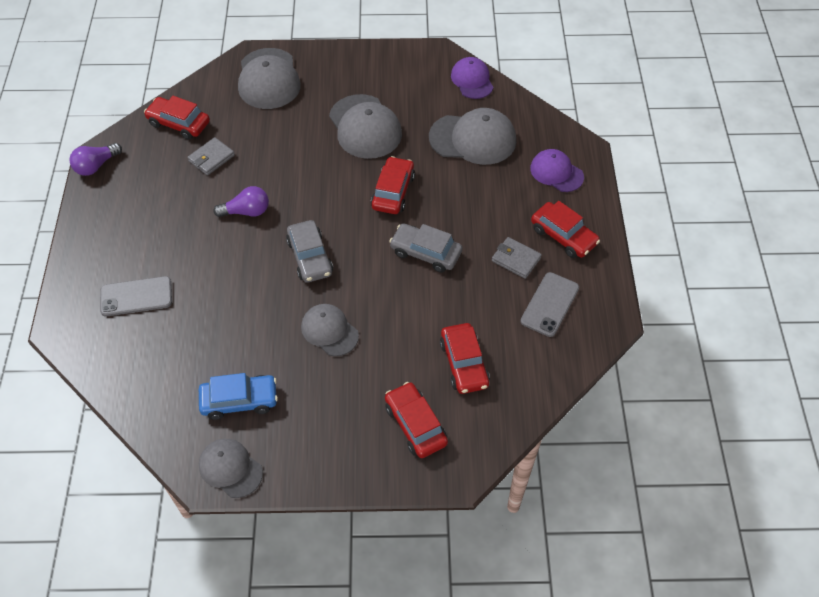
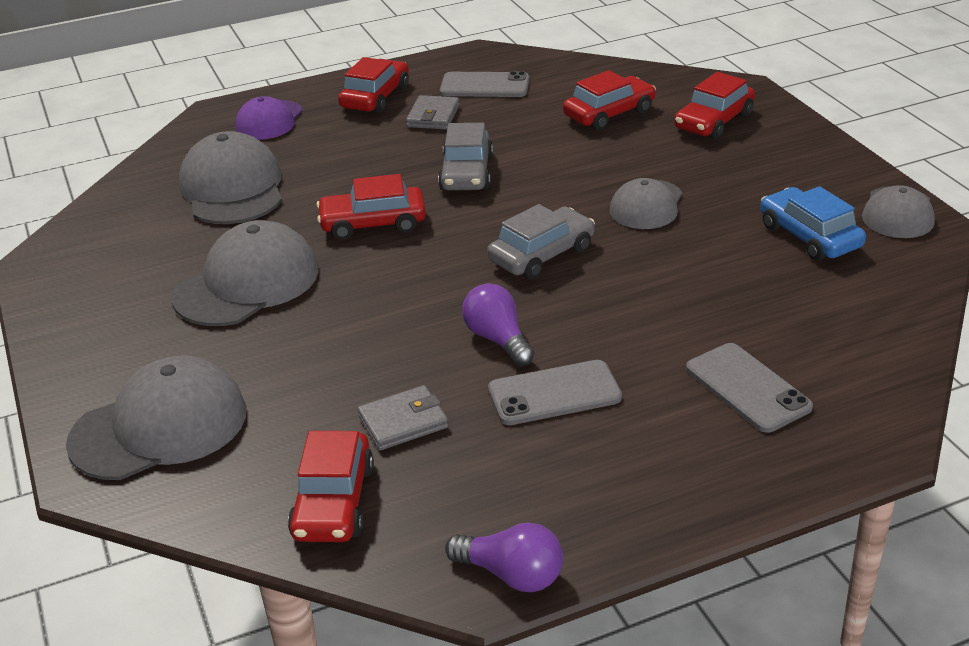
camera: 110 degrees left, 20 degrees down
(190, 218) = (554, 393): none -> grey phone
(211, 158) = (403, 422): grey wallet -> grey wallet turned 45 degrees counterclockwise
(472, 80) = (100, 217): purple cap -> none

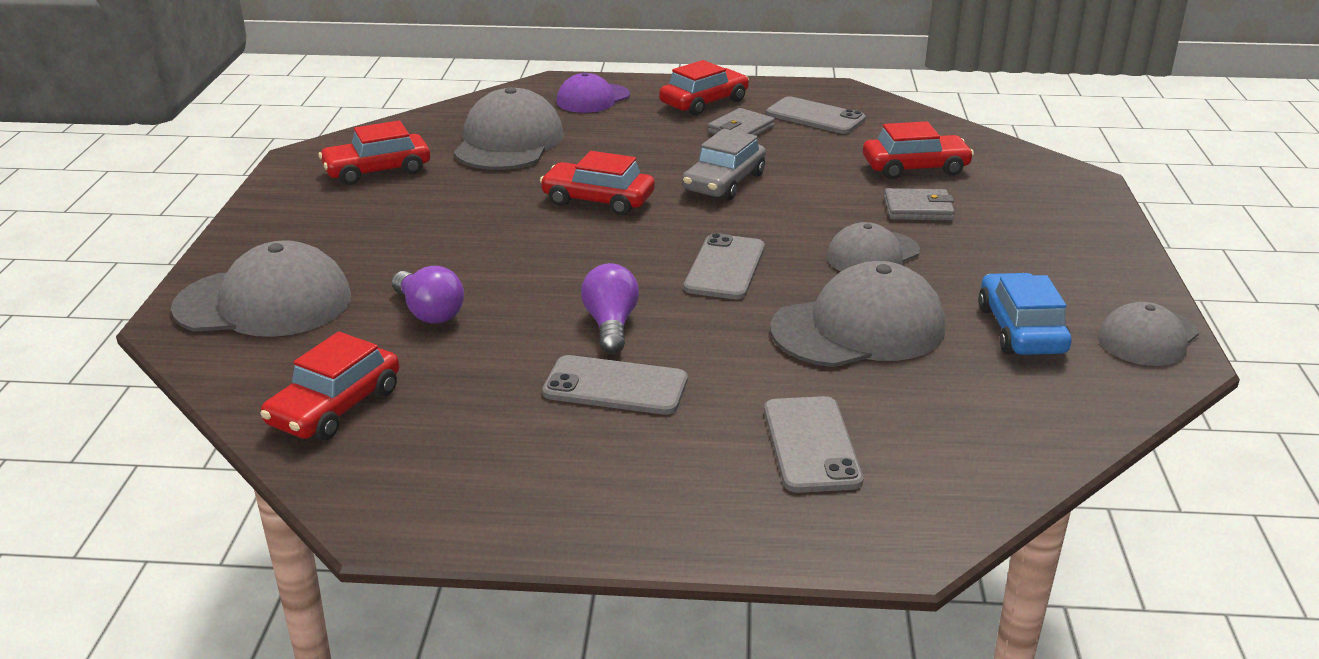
camera: 25 degrees right, 5 degrees down
(247, 283) = (444, 217): grey cap -> grey cap (858, 328)
(403, 422) = (458, 364): grey wallet -> grey wallet (918, 209)
(512, 575) = (419, 523): purple light bulb -> purple light bulb (429, 312)
(541, 254) = (725, 268): grey car -> grey phone
(714, 121) = (1020, 201): red car -> red car (377, 171)

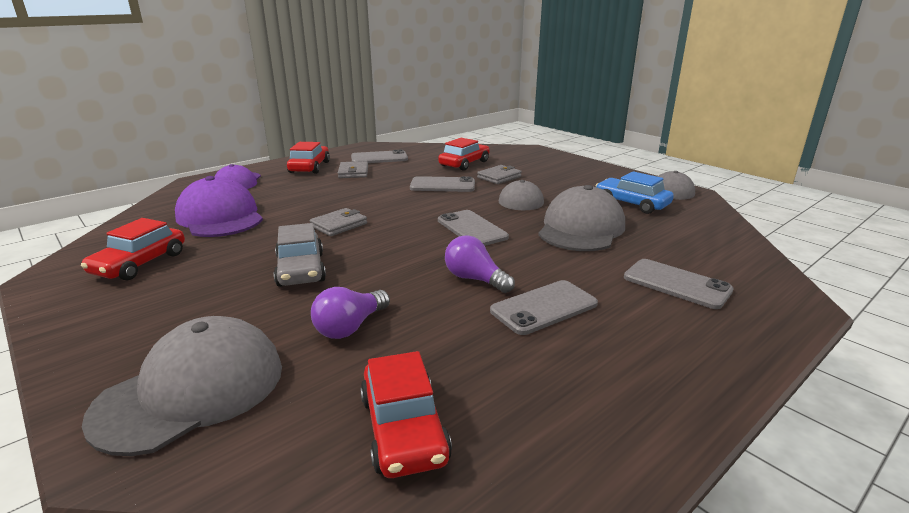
camera: 45 degrees left, 5 degrees down
(429, 312) = (350, 327): purple light bulb -> purple light bulb turned 120 degrees clockwise
(508, 142) = (220, 217): grey cap -> purple cap
(598, 200) = (339, 225): red car -> grey wallet
(724, 182) = (392, 195): grey car -> grey car (301, 269)
(813, 192) = (442, 185): none -> grey phone

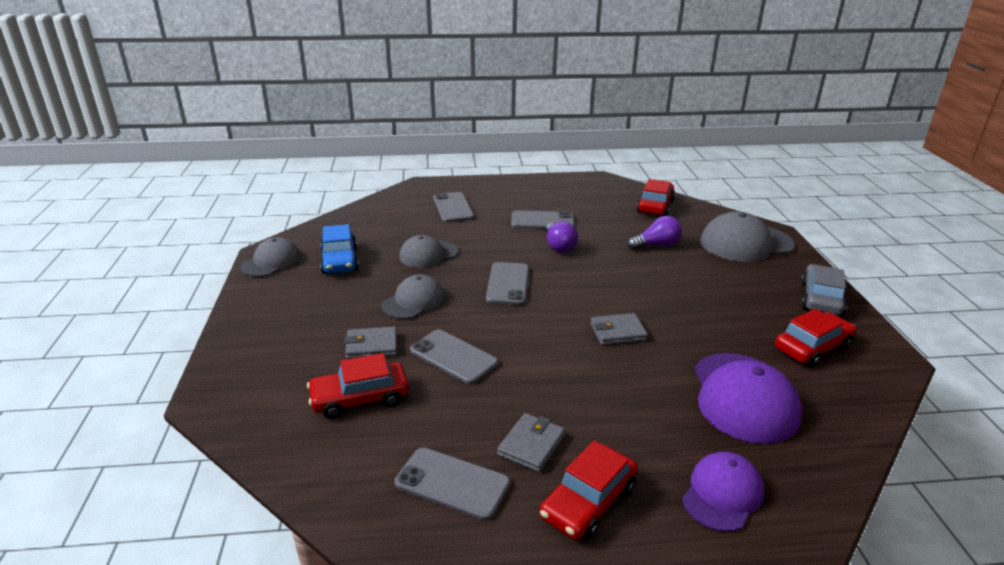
camera: 145 degrees left, 5 degrees up
(301, 269) = (672, 293): grey car -> grey car (820, 299)
(581, 228) = (428, 254): grey cap -> grey cap, size x0.63

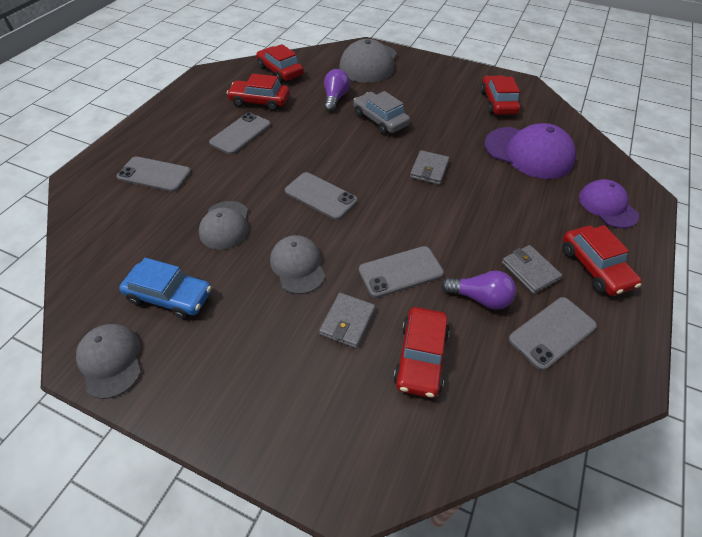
camera: 60 degrees left, 20 degrees up
(559, 246) = (290, 143): purple light bulb -> purple light bulb (480, 298)
(596, 213) = (260, 101): none -> red car
(820, 299) = (453, 73): grey car -> grey car (380, 120)

